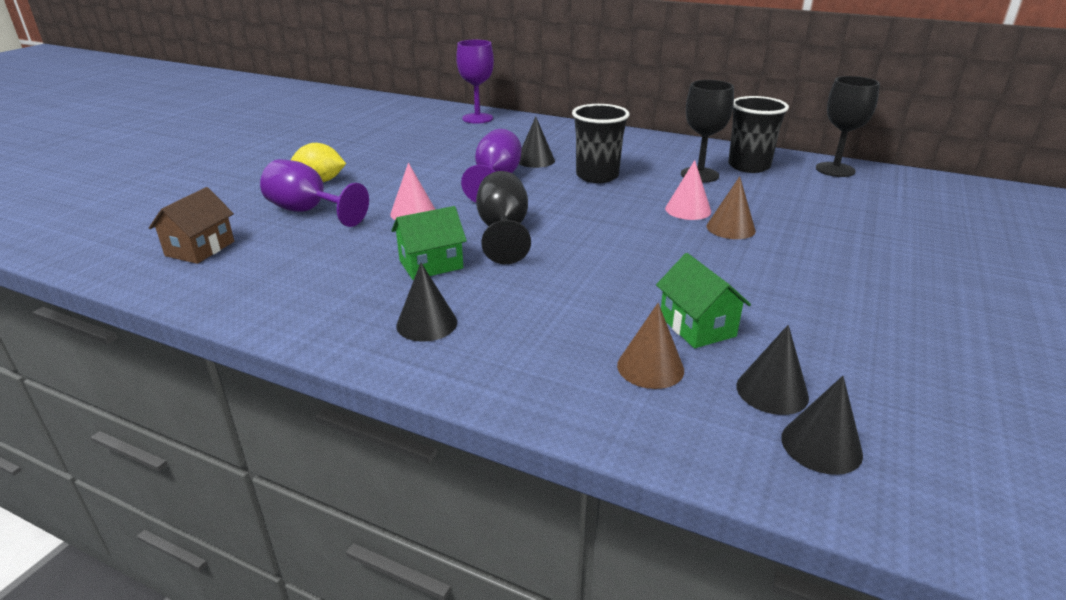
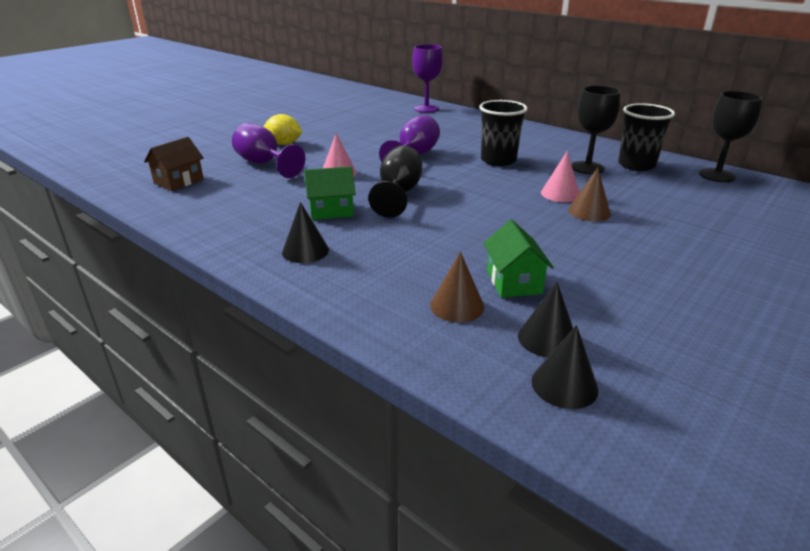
camera: 15 degrees right, 0 degrees up
(535, 160) = (454, 144): black cone -> none

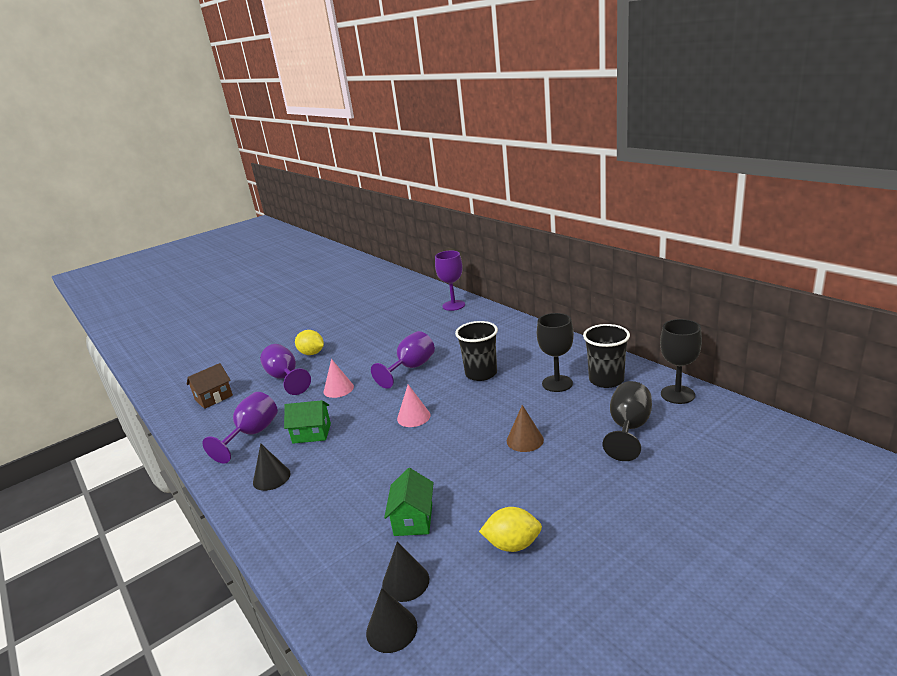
camera: 15 degrees right, 5 degrees down
(253, 213) = (252, 434): none -> purple goblet
(398, 194) = (374, 415): black goblet -> black goblet (628, 429)
(457, 306) = (355, 542): brown cone -> none
(560, 194) = (512, 417): pink cone -> pink cone (413, 417)
(646, 298) = (512, 544): none -> yellow lemon

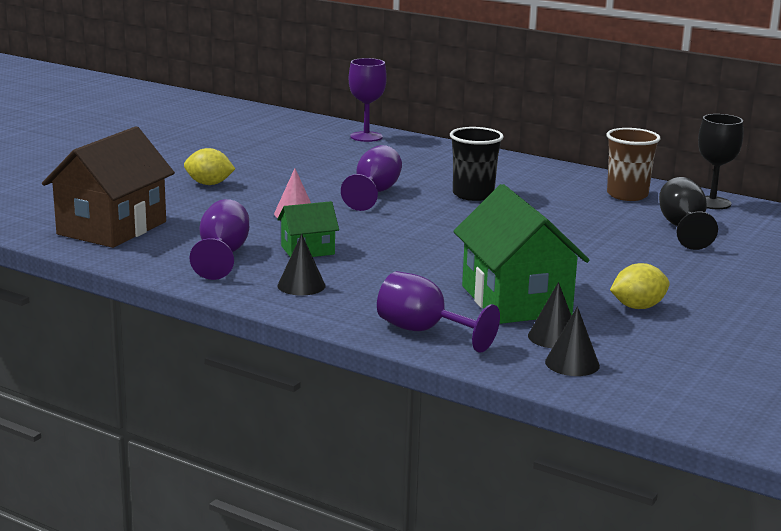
camera: 25 degrees left, 5 degrees down
(214, 398) = (112, 228): brown house -> brown house, size x1.97
(285, 378) = (200, 207): purple goblet -> purple goblet (424, 331)
(413, 417) = (427, 231): pink cone -> none
(413, 519) = (516, 300): green house -> green house, size x1.97
(525, 440) = (580, 241): brown cone -> none
(557, 383) = (574, 199): black goblet -> none
(606, 380) = (627, 195): black cup -> brown cup

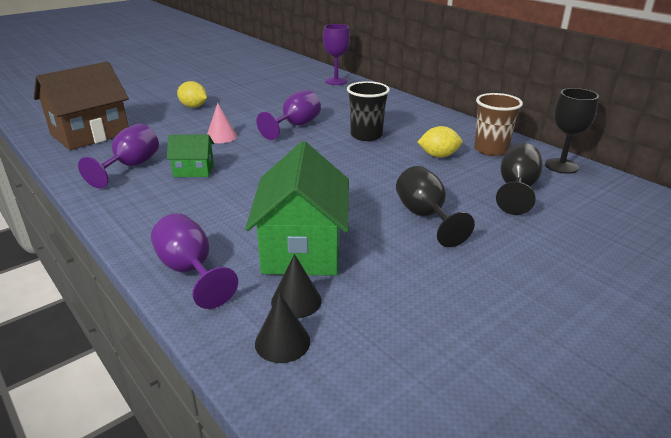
camera: 20 degrees right, 10 degrees up
(301, 285) = (151, 204): black cone -> none
(612, 261) = (425, 216): none -> black goblet
(638, 307) = (407, 276): yellow lemon -> yellow lemon (438, 156)

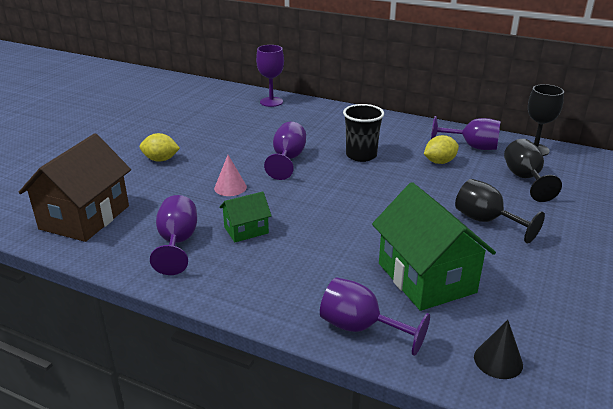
camera: 25 degrees left, 0 degrees up
(296, 301) = (471, 324): black cone -> none
(490, 150) = (472, 146): brown cup -> purple goblet

